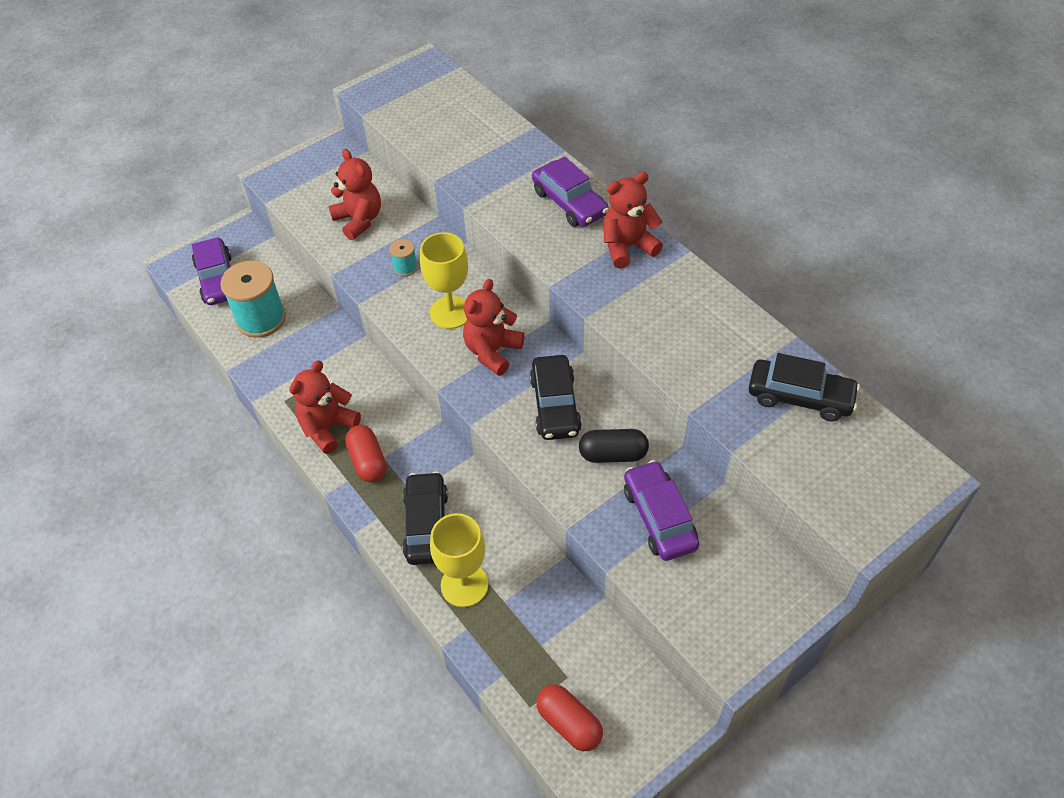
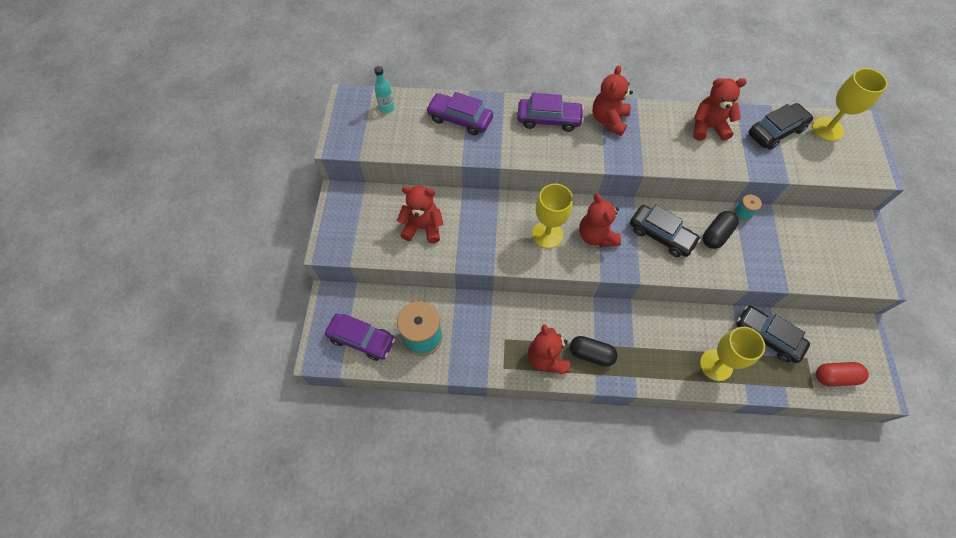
camera: 50 degrees left, 10 degrees up
(368, 461) = (591, 354): red capsule -> black capsule
(405, 267) = (488, 231): turquoise spool -> turquoise spool (742, 213)
(427, 525) = (661, 355): black car -> black car (767, 337)
(443, 91) = (386, 108): none -> turquoise bottle
(659, 517) = (772, 245): purple car -> purple car (460, 119)
(725, 332) = (708, 127): none -> red teddy bear
(872, 445) = (827, 129): none -> yellow goblet

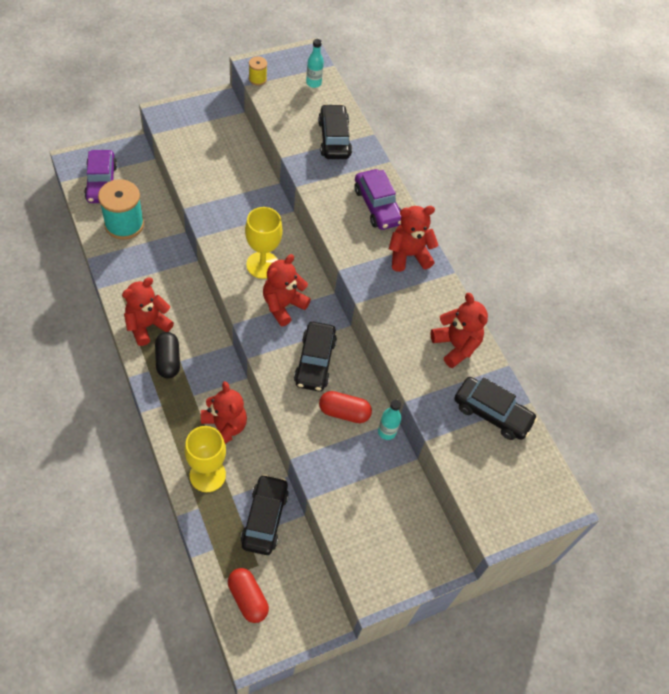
camera: 55 degrees right, 5 degrees down
(356, 147) = (257, 79): none -> yellow spool
(423, 227) = (218, 169): red teddy bear -> red teddy bear (224, 428)
(460, 119) = (334, 139): purple car -> black car
(716, 235) = (344, 412): black capsule -> red capsule
(742, 213) = (386, 432): turquoise spool -> turquoise bottle
(827, 129) = (531, 467): yellow goblet -> none

